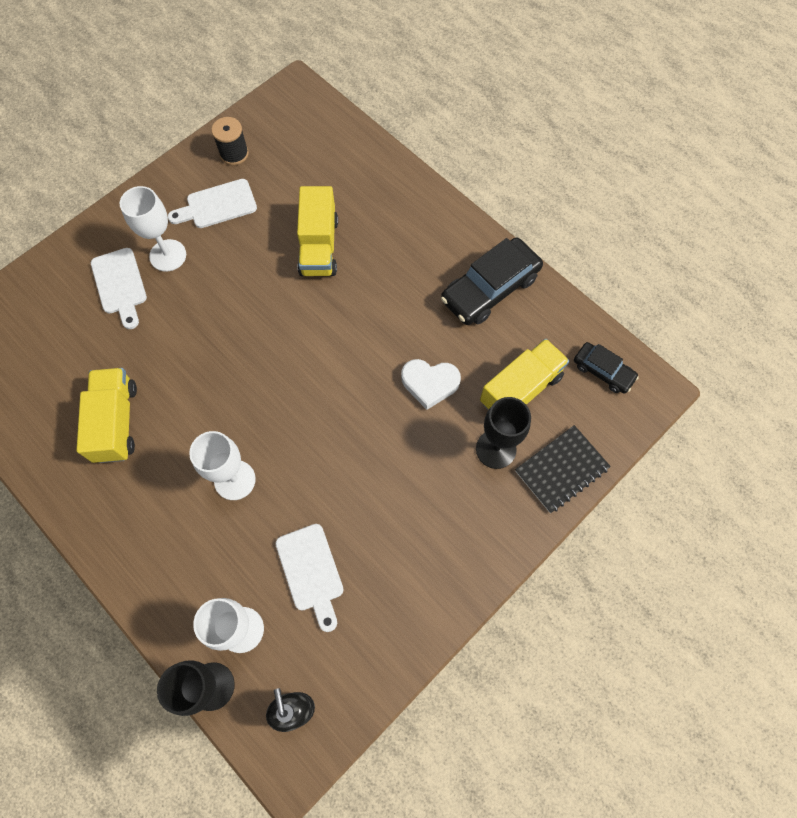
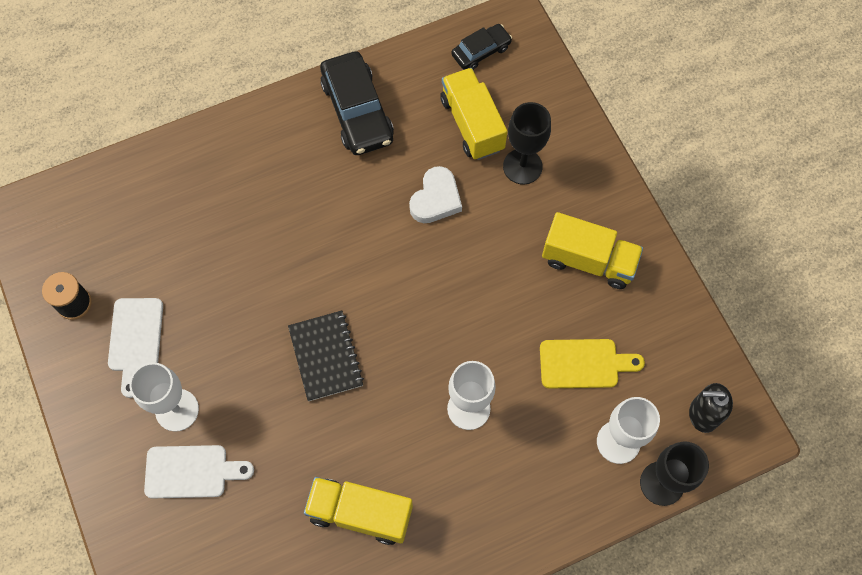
camera: 70 degrees left, 0 degrees up
(311, 572) = (584, 364): white cutting board -> yellow cutting board
(319, 246) = (237, 251): yellow truck -> yellow truck (588, 260)
(561, 469) = (561, 121): black notebook -> black notebook (325, 356)

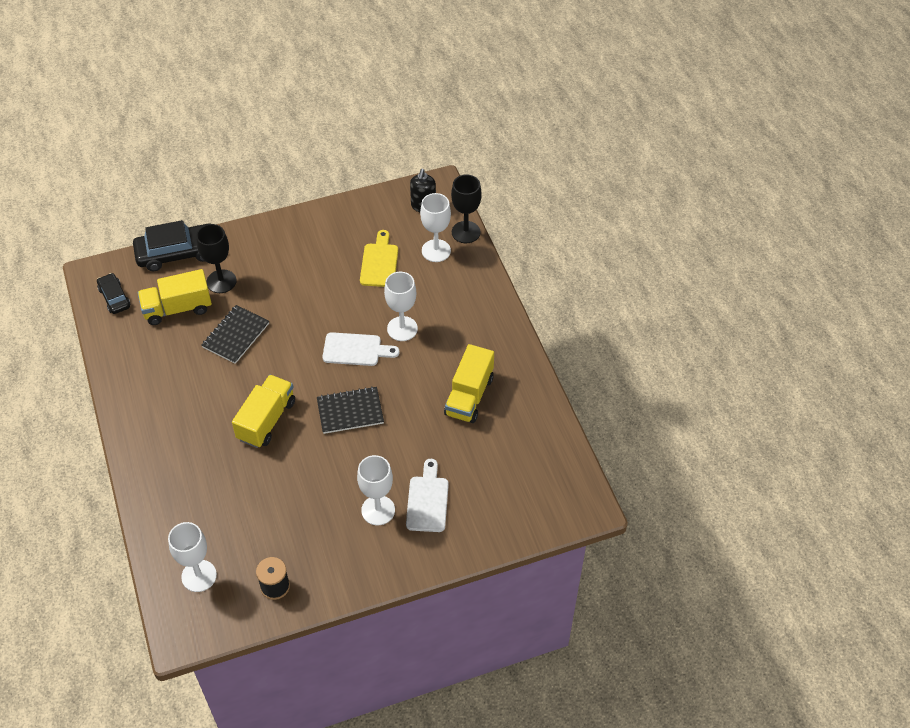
camera: 85 degrees left, 15 degrees down
(90, 219) = (199, 576): none -> white goblet
(135, 340) = (315, 540): white cutting board -> white cutting board (355, 350)
(357, 111) = (146, 381): black car -> black car (178, 253)
(436, 199) = (236, 335): white heart -> black notebook
(588, 260) = (304, 252): yellow truck -> yellow truck (266, 420)

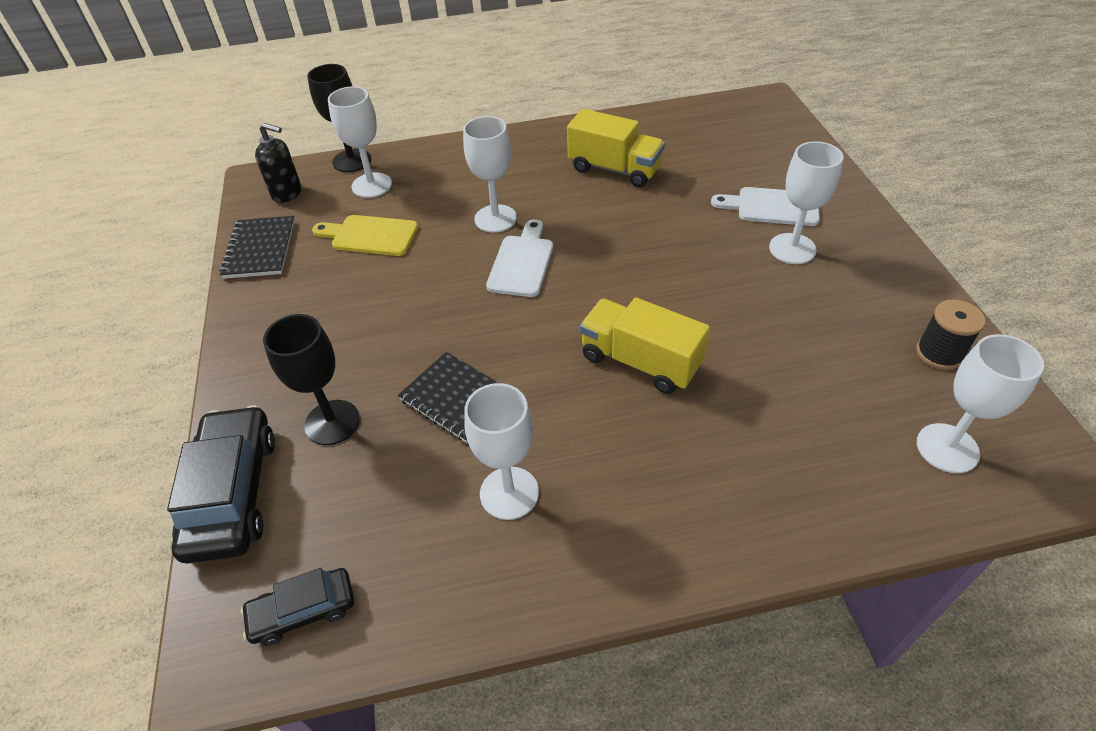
camera: 80 degrees left, 5 degrees down
(174, 366) = (509, 493): none -> white goblet
(177, 308) = (372, 490): yellow truck -> none
(350, 411) = (630, 270): black notebook -> black notebook (260, 249)

